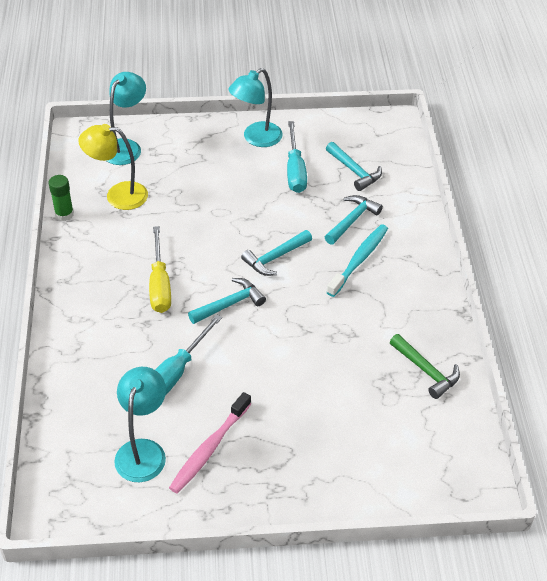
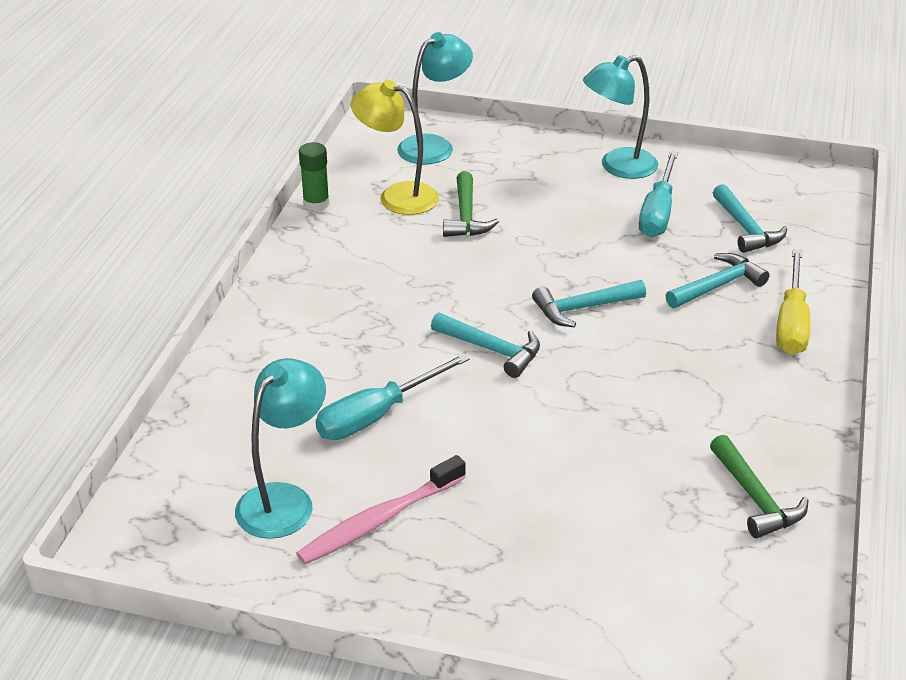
camera: 20 degrees right, 10 degrees down
(160, 284) = (404, 307): yellow screwdriver -> yellow screwdriver (791, 323)
(171, 201) = (466, 216): none -> green hammer
(230, 304) = (492, 350): turquoise hammer -> turquoise hammer turned 45 degrees clockwise
(359, 260) = (707, 335): turquoise toothbrush -> none

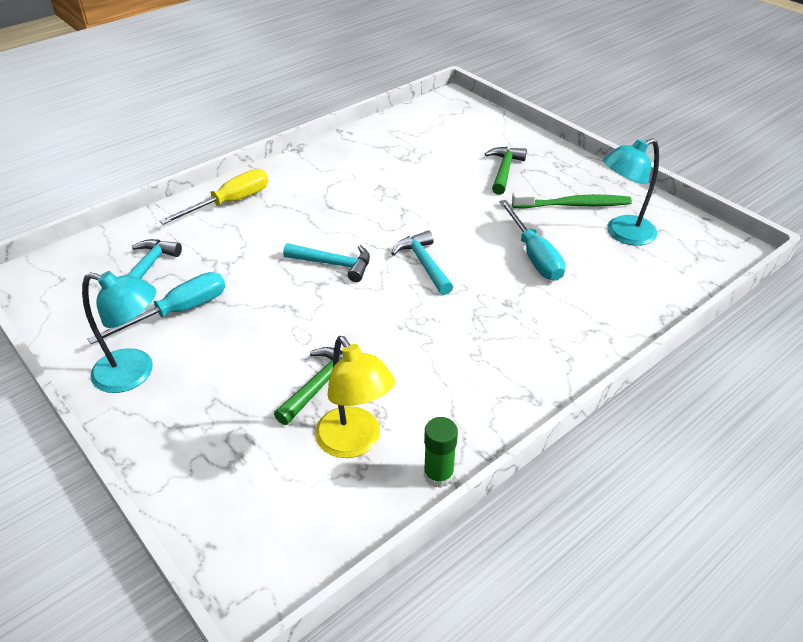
camera: 145 degrees left, 5 degrees up
(377, 415) = (534, 255): turquoise screwdriver -> turquoise screwdriver turned 75 degrees clockwise
(379, 520) = (573, 205): pink toothbrush -> green toothbrush
(434, 146) = (248, 500): turquoise lamp -> none
(718, 286) = (231, 240): turquoise hammer -> none
(755, 498) = (378, 144): green hammer -> green hammer (504, 170)

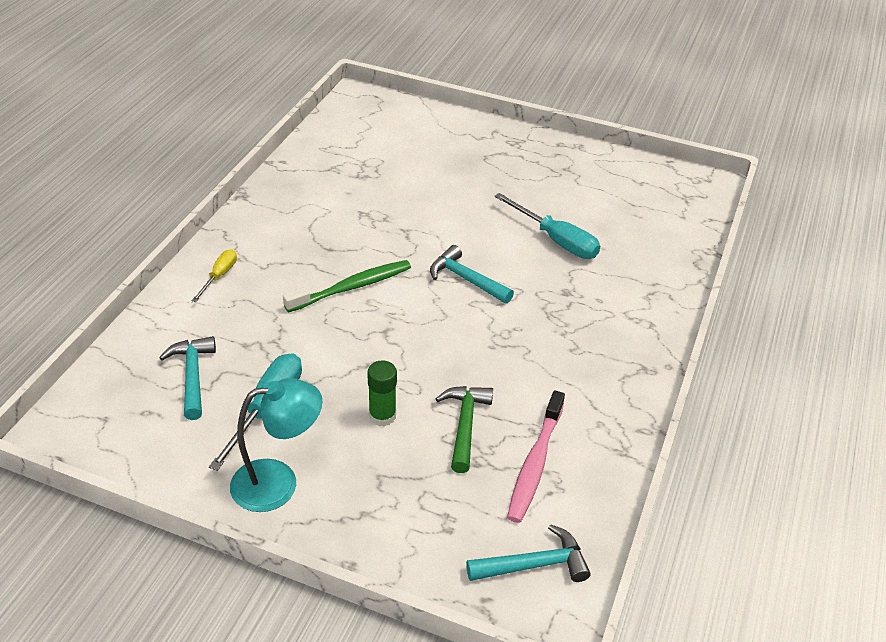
camera: 30 degrees left, 0 degrees up
(230, 202) = (219, 276): yellow screwdriver -> yellow screwdriver, size x0.58
(334, 264) = (383, 307): turquoise hammer -> turquoise hammer (534, 564)
(354, 442) = (535, 463): yellow lamp -> pink toothbrush
(438, 475) = (622, 462): green glue stick -> green glue stick (382, 416)
(504, 170) = (468, 162): green hammer -> none
(573, 205) = (554, 180): green toothbrush -> green toothbrush (352, 287)
(622, 234) = (614, 196): turquoise lamp -> none

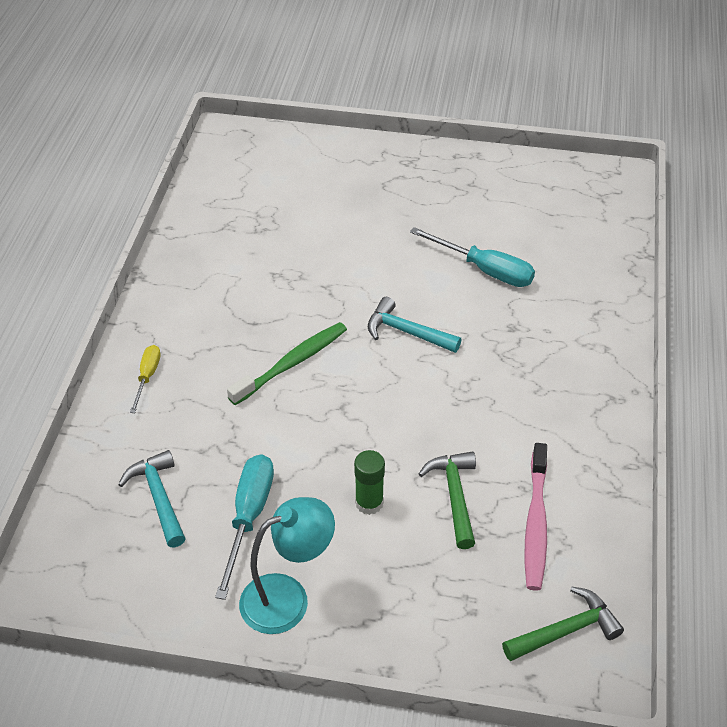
camera: 10 degrees left, 5 degrees up
(534, 564) = (566, 630): turquoise hammer -> green hammer

